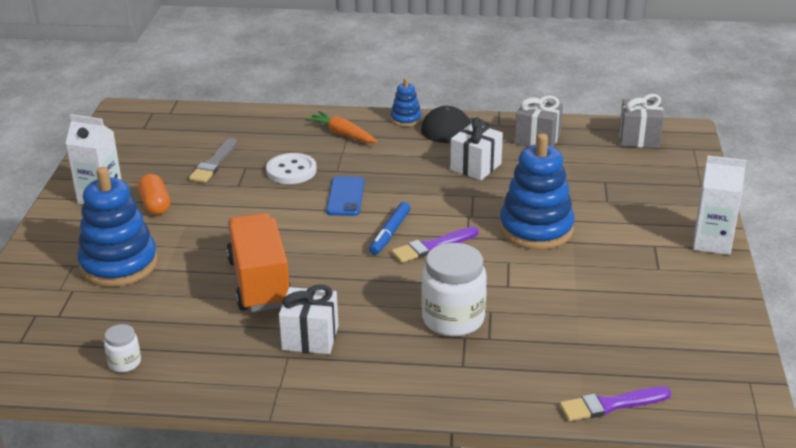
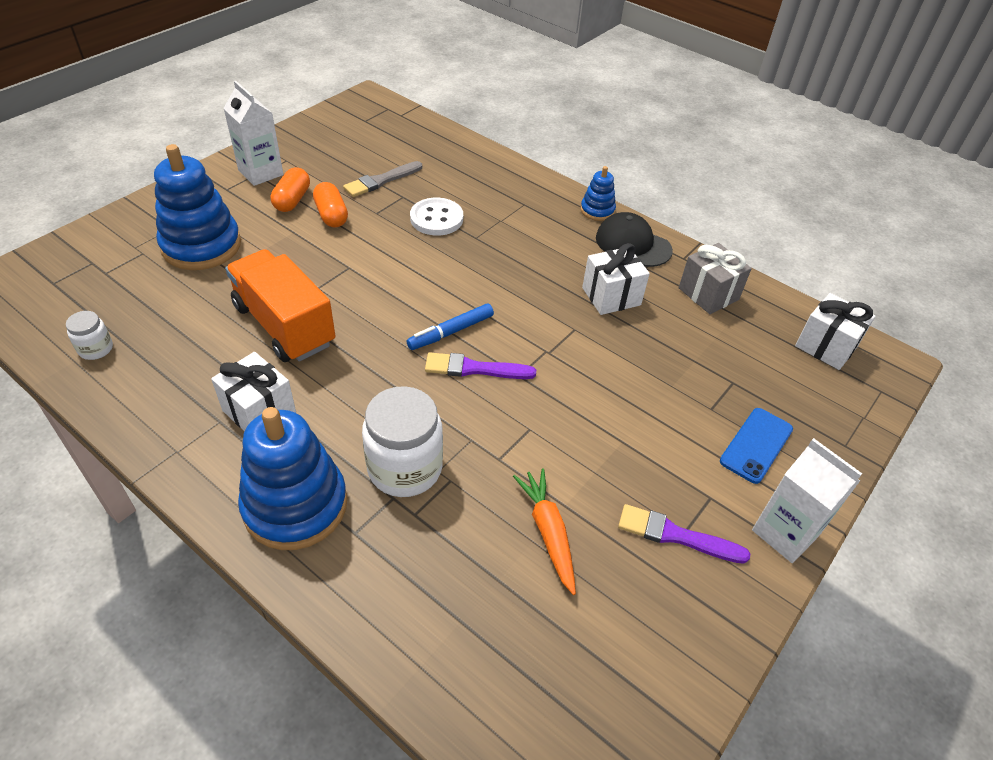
camera: 30 degrees right, 15 degrees up
(203, 201) = (331, 215): none -> orange capsule
(260, 282) = (284, 325): orange truck -> orange truck turned 60 degrees counterclockwise
(343, 134) = (521, 201): orange carrot -> orange carrot (548, 532)
(345, 197) = (454, 270): blue phone -> blue phone (756, 445)
(536, 229) = (598, 403): blue stacking toy -> blue stacking toy (295, 505)
(611, 405) = (448, 690): purple brush -> purple brush (676, 535)
(639, 138) = (826, 346): grey gift -> white gift

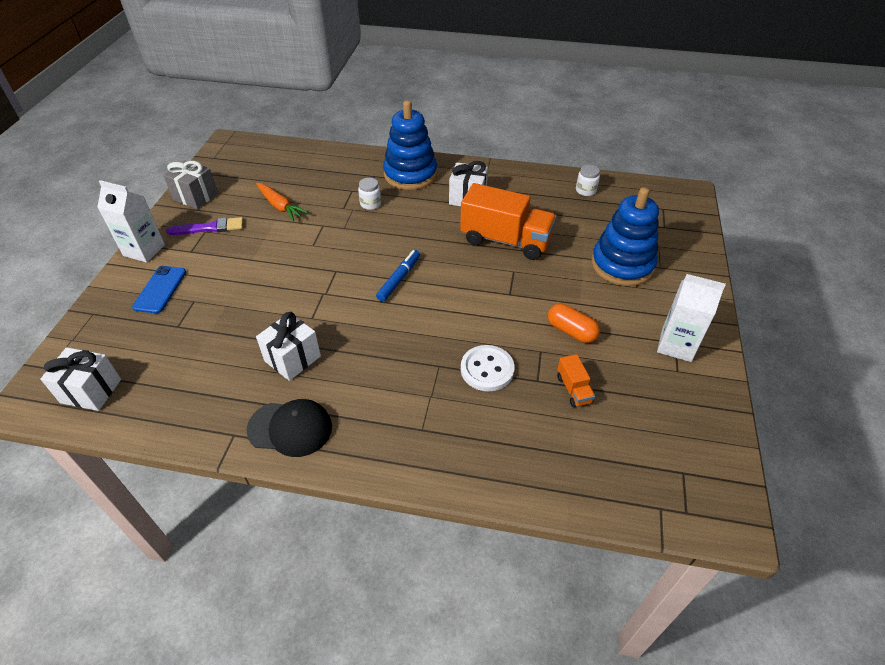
camera: 155 degrees right, 0 degrees up
(292, 200) = (616, 330): orange capsule -> none
(381, 181) = (573, 389): grey brush -> orange truck
(405, 468) = (370, 204): white jar -> white jar, size x0.49
(474, 369) = (367, 263): purple brush -> none
(597, 210) = (343, 459): blue stacking toy -> none
(708, 294) = (203, 400): grey gift -> grey gift (195, 197)

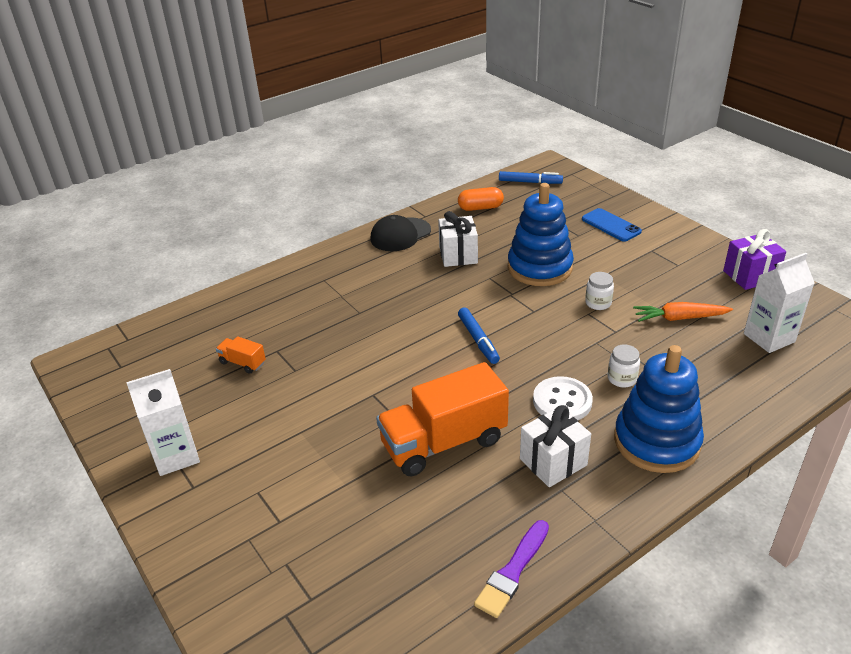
camera: 135 degrees right, 10 degrees down
(91, 391) = (530, 182): white gift -> blue marker
(144, 250) = (678, 230): white carton -> white carton (769, 338)
(195, 197) = (750, 276): grey gift -> purple gift
(210, 228) = (680, 268): purple brush -> purple brush (512, 571)
(487, 369) = (322, 332): white button -> white button (562, 401)
(571, 331) = (284, 402): orange capsule -> orange capsule (480, 208)
(585, 190) = (443, 596): white jar -> white jar (598, 303)
(622, 265) = (294, 508): blue stacking toy -> blue stacking toy (539, 268)

